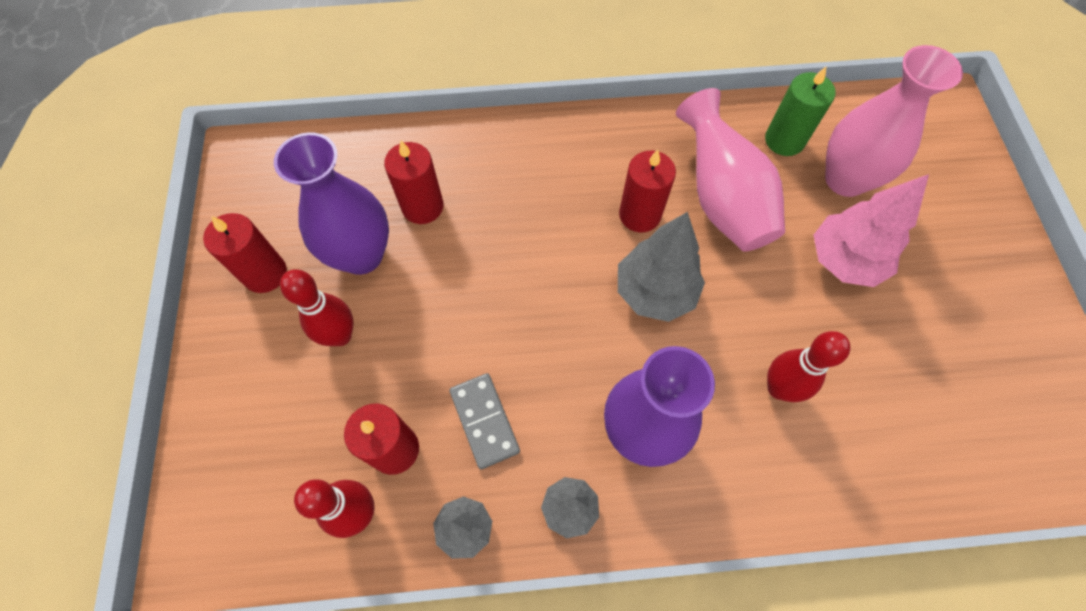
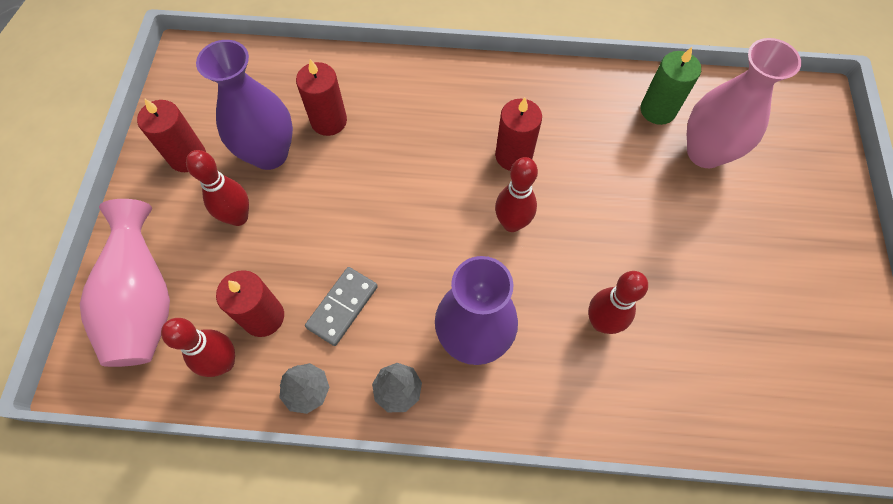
camera: 10 degrees right, 0 degrees up
(484, 421) = (342, 307): grey domino -> grey domino turned 45 degrees clockwise
(655, 292) = (512, 223): grey tree -> red bowling pin
(721, 199) = (589, 153): pink vase -> pink vase (145, 302)
(844, 260) = (687, 223): pink tree -> none

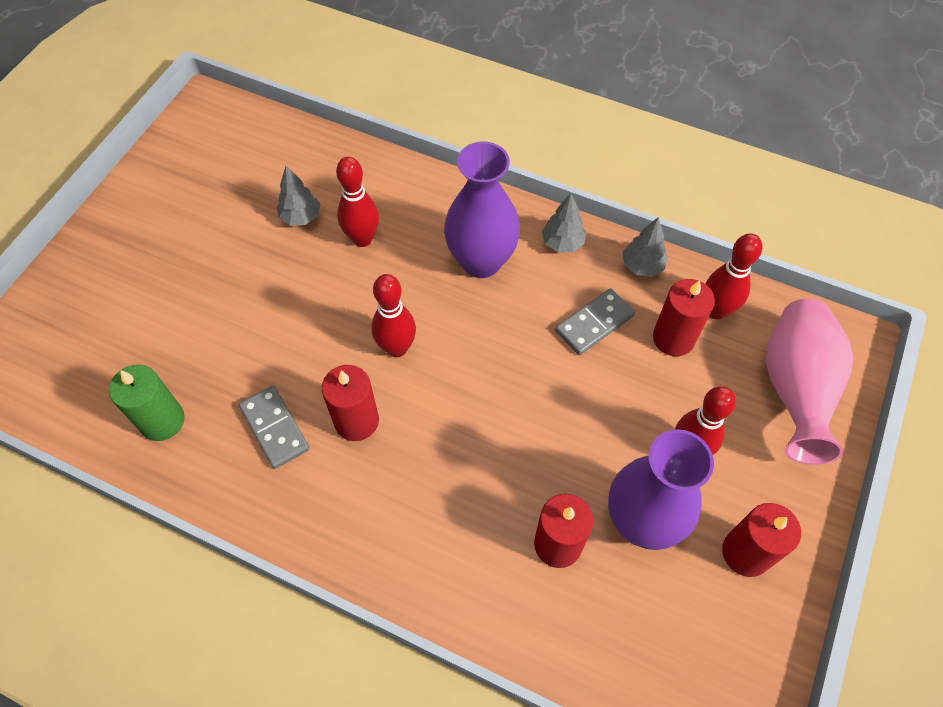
camera: 160 degrees left, 5 degrees down
(572, 131) = (274, 428): none -> grey domino
(676, 326) = (301, 217): none -> grey tree
(705, 152) = (152, 355): pink vase -> none

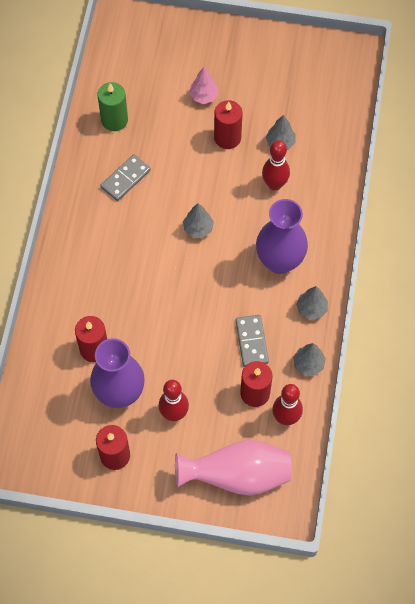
camera: 75 degrees right, 5 degrees up
(182, 289) = (204, 96): none -> pink tree
(356, 421) = (142, 220): red candle -> red candle (227, 138)
(397, 348) = (198, 228): red bowling pin -> grey tree
(594, 323) = (251, 341): grey domino -> grey domino turned 45 degrees clockwise

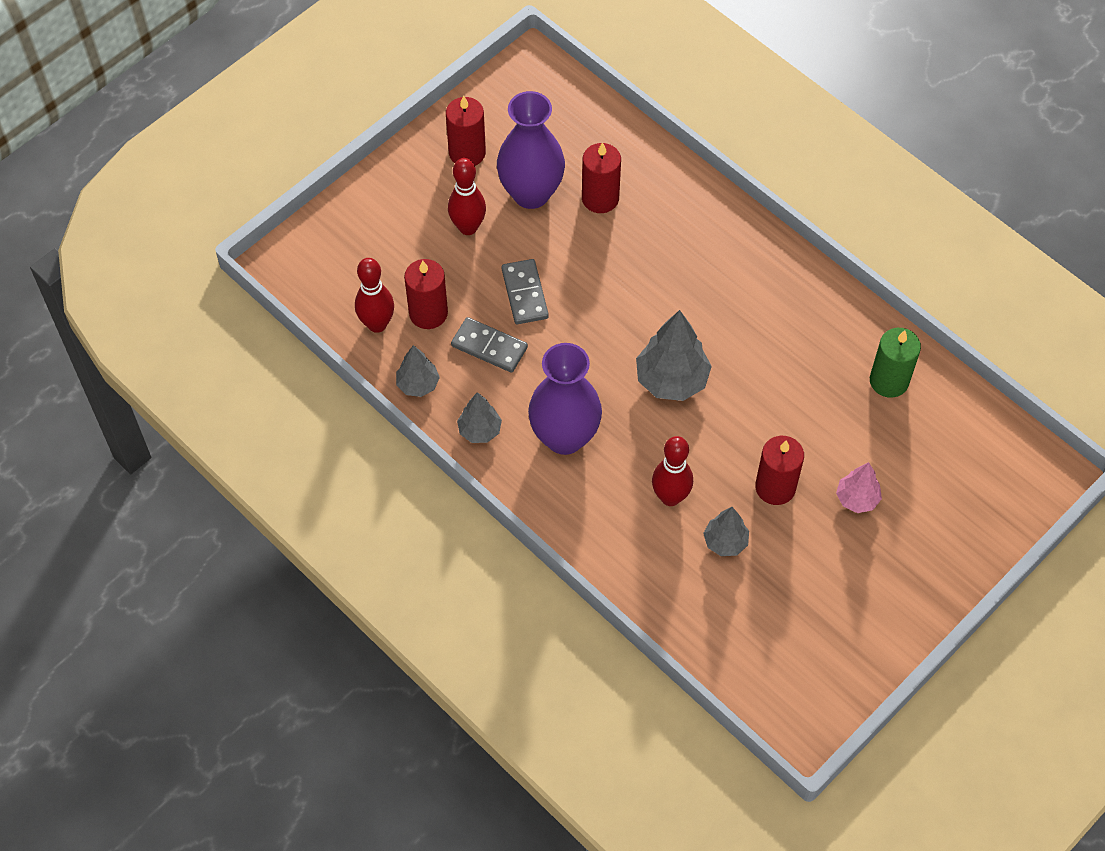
camera: 125 degrees right, 5 degrees down
(125, 179) = (795, 345): grey domino -> grey domino (525, 293)
(198, 228) = (672, 380): grey tree -> grey tree, size x1.71
(237, 475) = (355, 243): pink vase -> none

